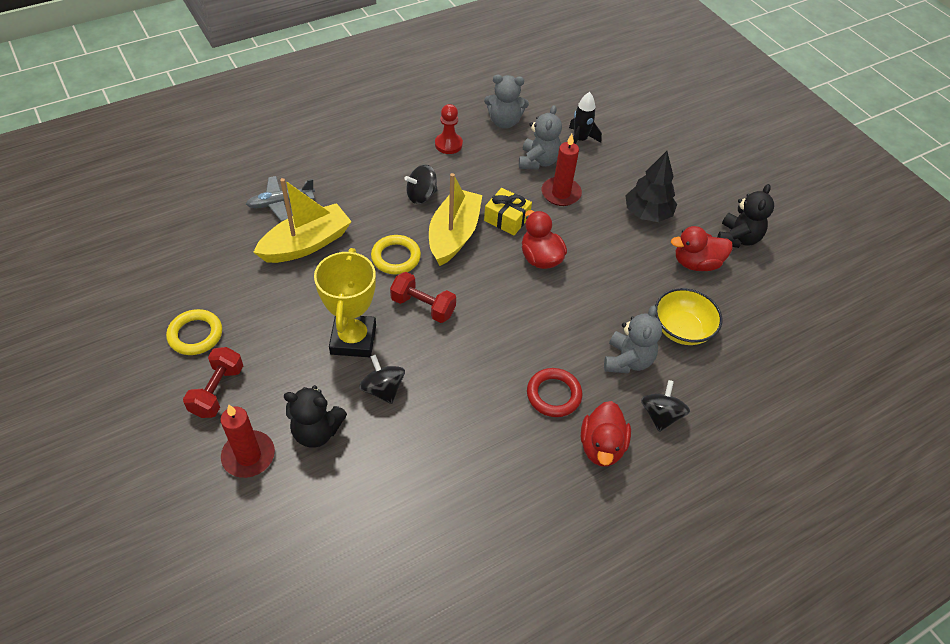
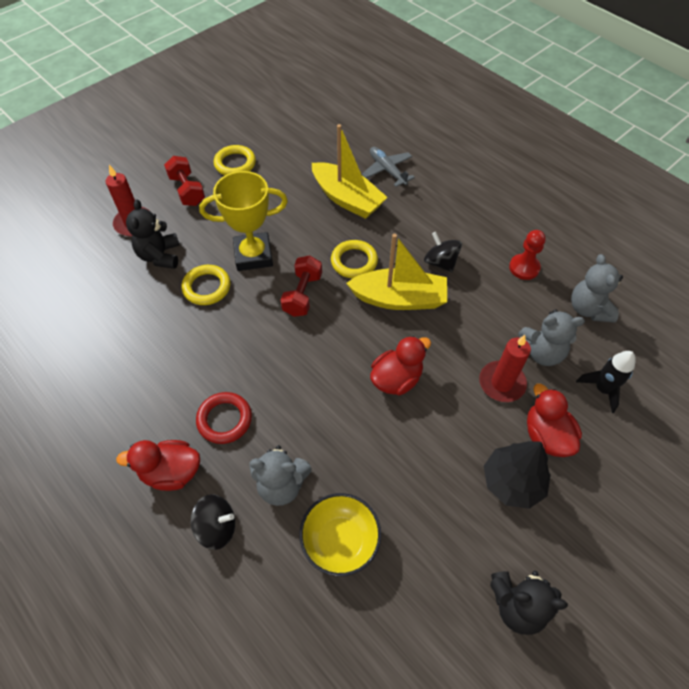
camera: 80 degrees right, 5 degrees up
(217, 391) = (187, 190): red dumbbell -> red dumbbell turned 60 degrees clockwise
(383, 389) = (207, 287): black spinning top -> yellow ring
(507, 219) = (440, 339): yellow gift -> none
(696, 263) = (451, 550): red duck -> red duck (546, 436)

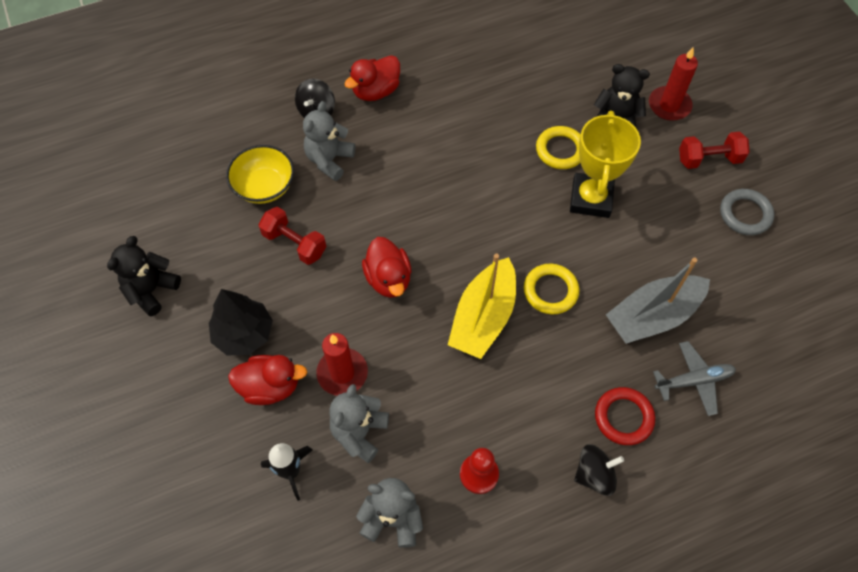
camera: 110 degrees right, 5 degrees up
(171, 472) = (376, 91): red duck -> red duck turned 150 degrees counterclockwise
(224, 419) = (407, 134): red ring -> red ring (623, 417)
(235, 164) = (745, 214): yellow ring -> grey ring
(302, 294) = (522, 229): red dumbbell -> red dumbbell (294, 243)
(347, 199) = (653, 316): yellow boat -> grey boat
(440, 262) = (519, 381): black spinning top -> black spinning top (594, 475)

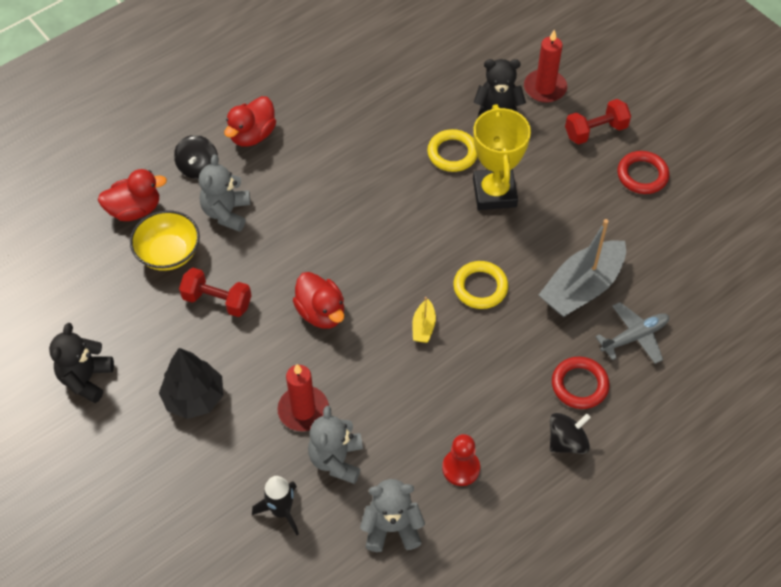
camera: 15 degrees left, 5 degrees down
(270, 386) = (236, 440): red duck -> red duck (135, 209)
(483, 317) = (423, 326): yellow boat -> yellow boat, size x0.44
(745, 214) = (642, 175): grey ring -> red ring

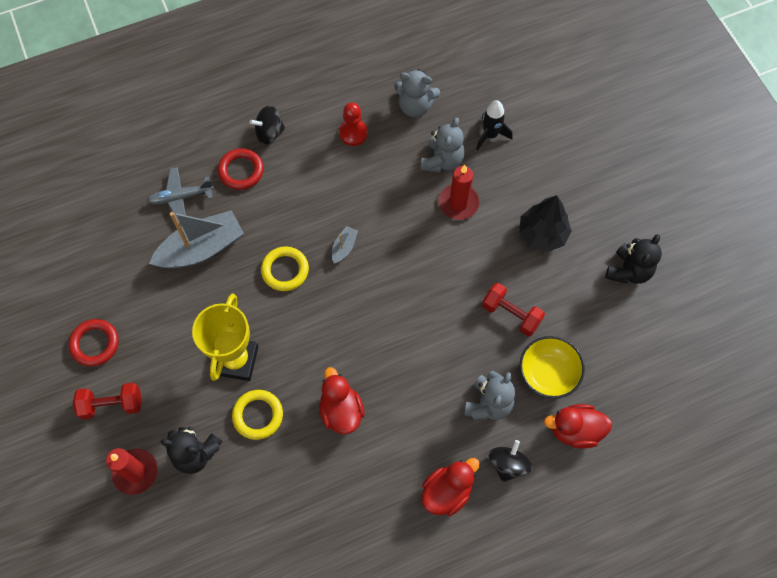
camera: 165 degrees left, 10 degrees up
(321, 312) = (425, 281): red duck -> red duck (341, 411)
(423, 326) = (344, 247): yellow boat -> grey boat

